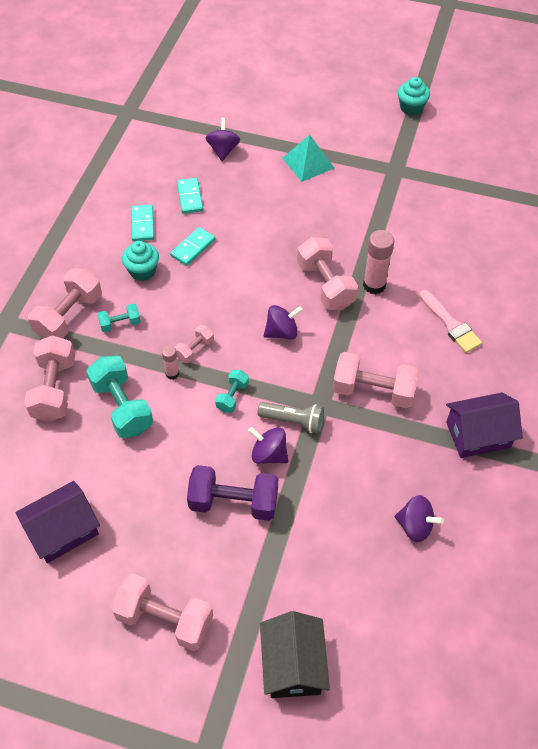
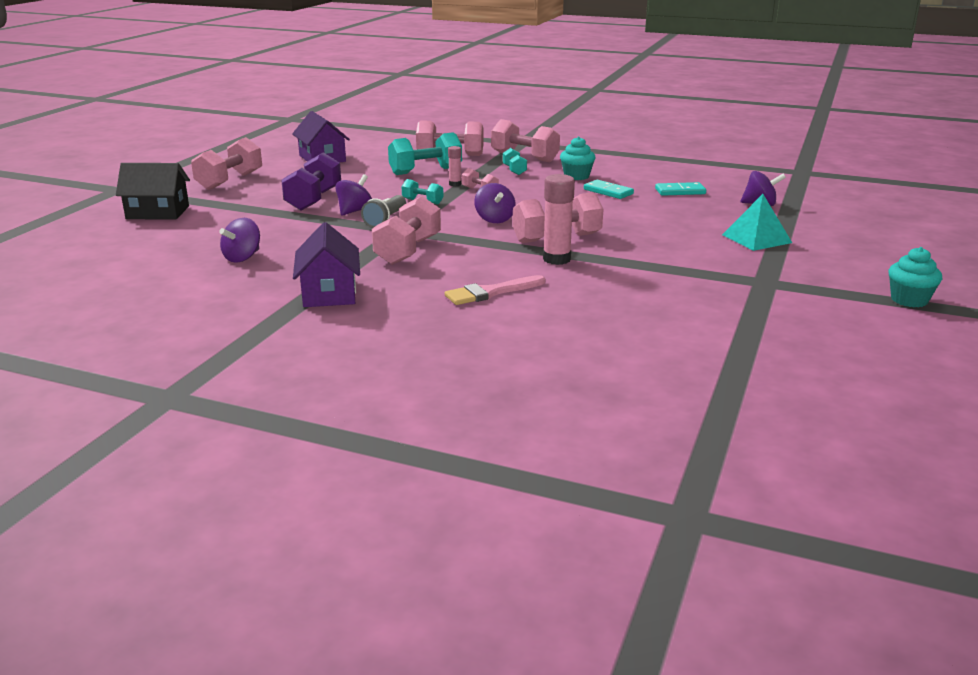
camera: 95 degrees right, 30 degrees down
(142, 224) = (637, 176): turquoise domino -> none

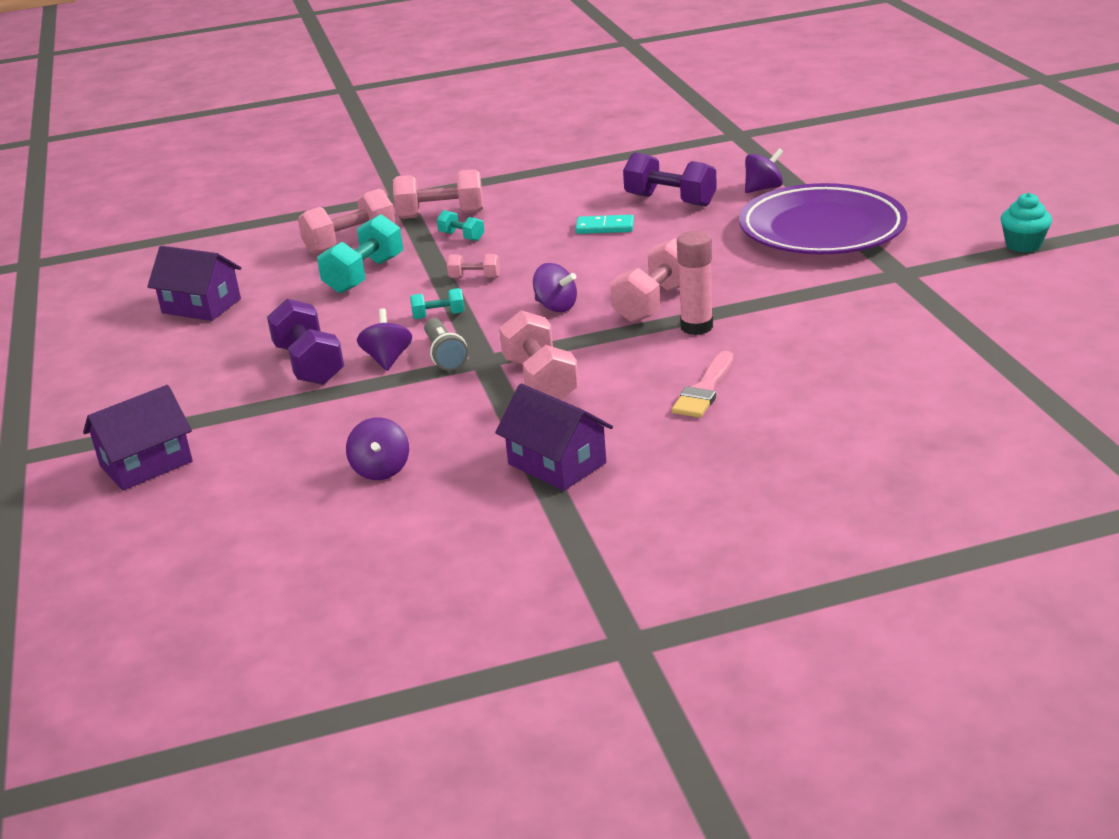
camera: 35 degrees left, 5 degrees up
(158, 212) = (146, 464): black house -> purple house
(230, 181) = (146, 384): pink dumbbell -> none
(455, 184) = (431, 280): pink glue stick -> none
(576, 176) = (540, 220): turquoise cupcake -> none
(680, 191) = (670, 200): turquoise domino -> purple dumbbell
(756, 238) = (822, 229): turquoise pyramid -> purple plate

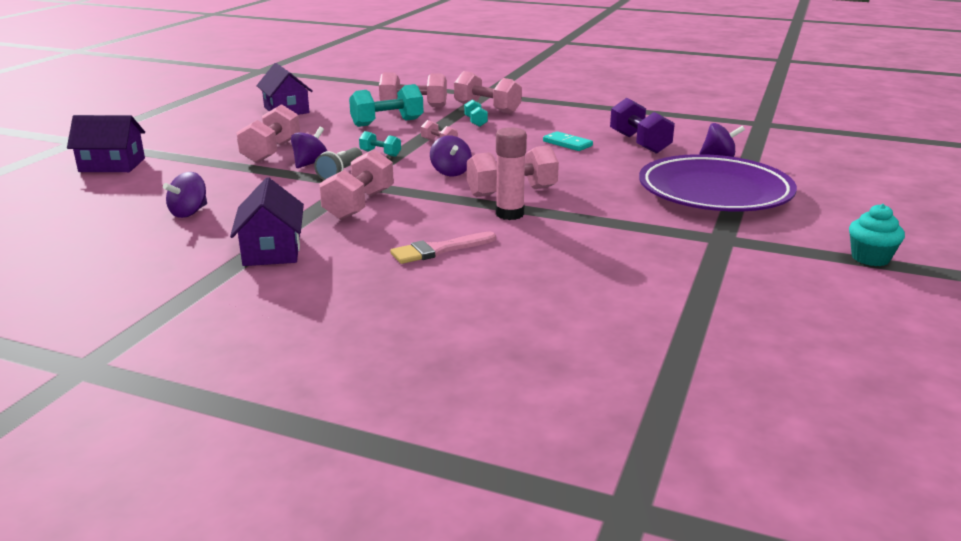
camera: 35 degrees right, 5 degrees down
(309, 365) = (271, 152): purple dumbbell -> pink dumbbell

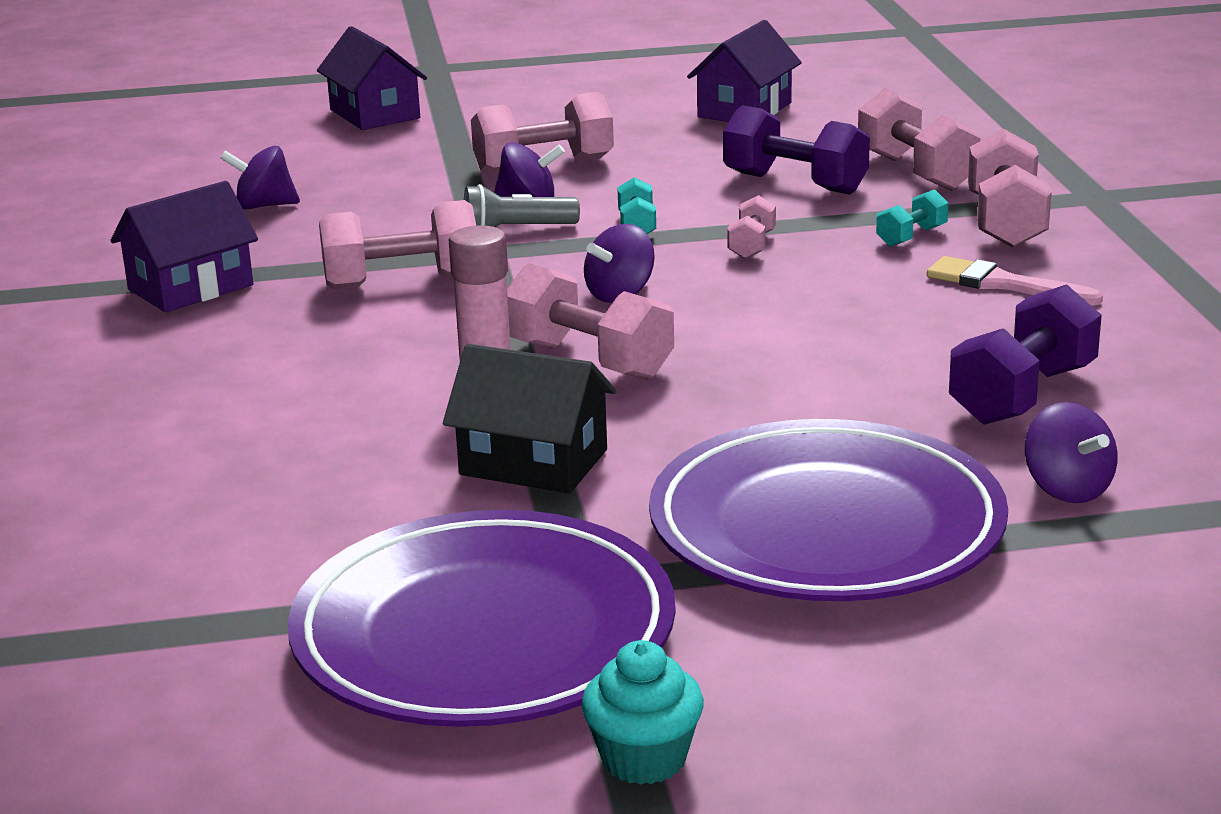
camera: 60 degrees right, 0 degrees up
(387, 123) = (795, 183): turquoise dumbbell -> purple dumbbell
(439, 250) = (291, 379): pink brush -> pink brush (1003, 284)
(567, 144) = (911, 336): turquoise domino -> none
(600, 222) = (533, 462): none -> black house
(752, 264) = (484, 636): none -> purple plate

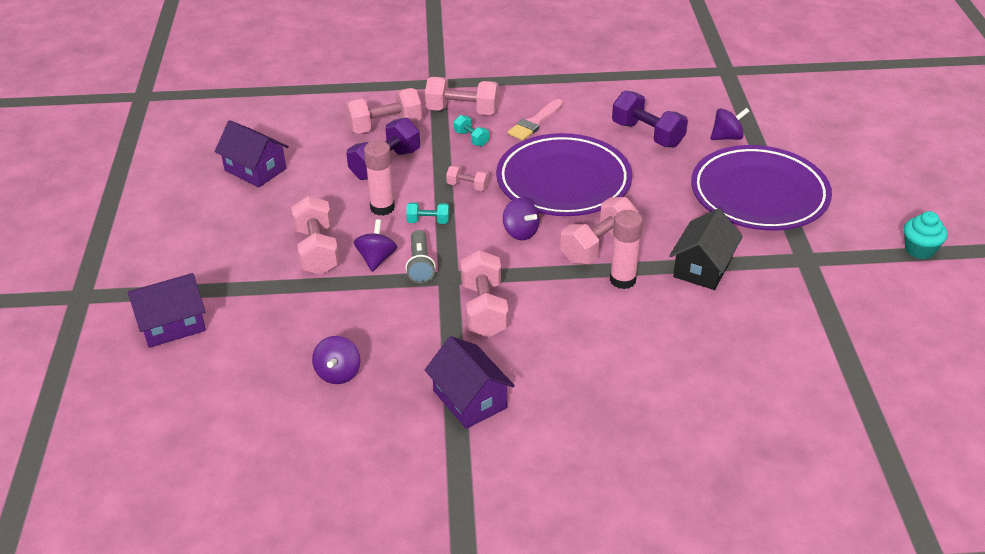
camera: 85 degrees left, 15 degrees up
(484, 636) = (847, 285): purple plate -> purple plate (563, 182)
(667, 193) = (382, 208): none -> pink glue stick

